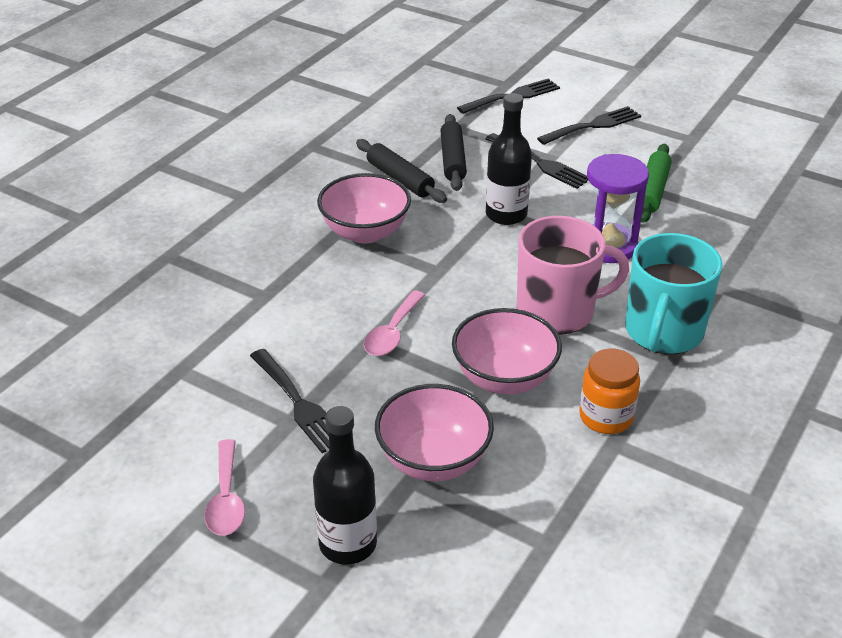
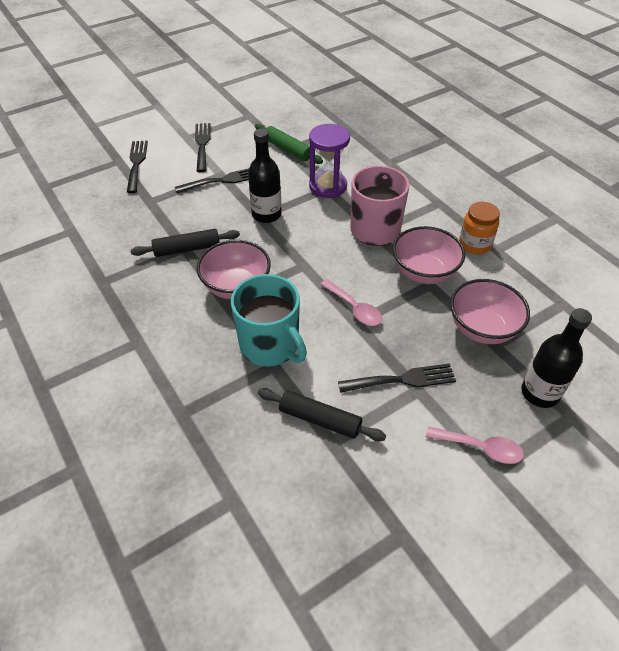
camera: 65 degrees left, 10 degrees up
(453, 160) = (186, 216): black rolling pin -> black rolling pin (320, 419)
(663, 332) = (416, 196): turquoise mug -> turquoise mug (270, 345)

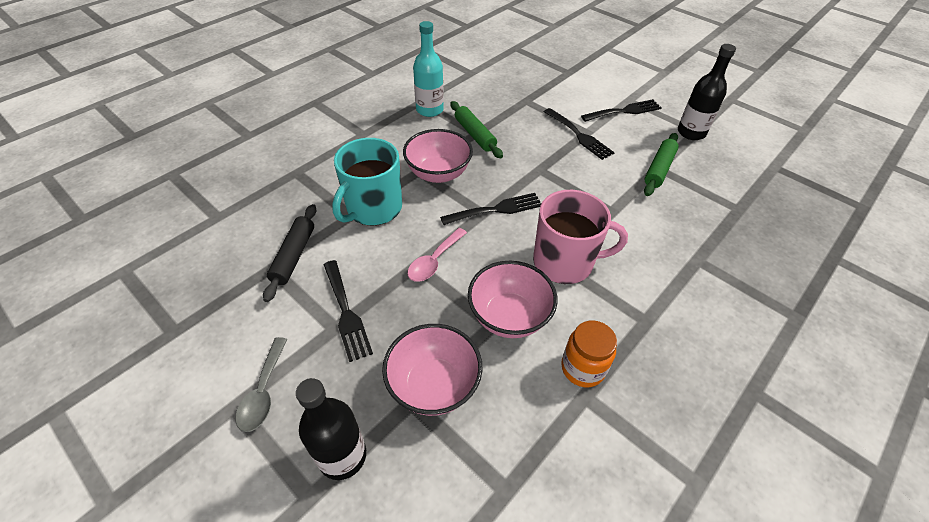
camera: 75 degrees right, 0 degrees up
(123, 277) = (429, 110): none -> turquoise bottle
(136, 163) = (571, 82): black fork -> black fork (496, 209)
(187, 249) = (475, 135): black rolling pin -> green rolling pin
(266, 214) = (544, 173): black bottle -> black bottle (691, 133)
(328, 186) = (615, 211): purple hourglass -> none
(480, 448) = (263, 392): pink spoon -> grey spoon

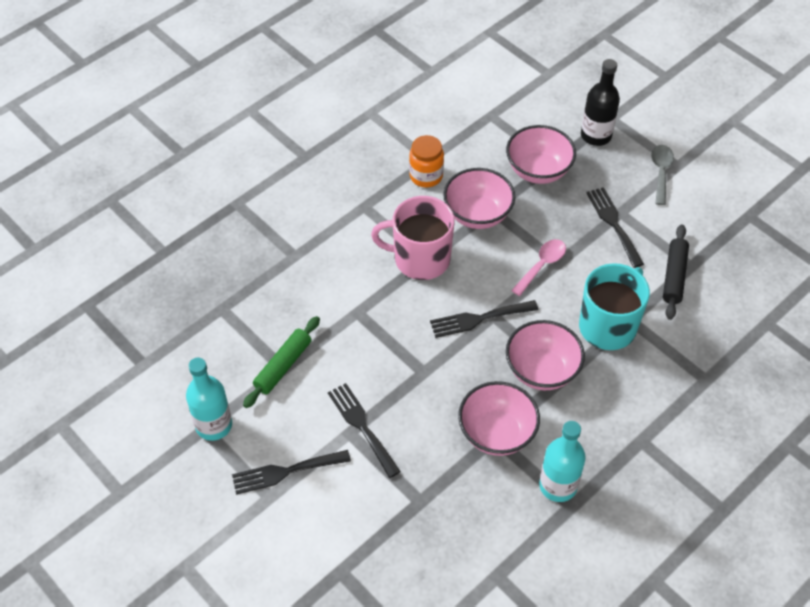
camera: 175 degrees left, 5 degrees up
(475, 135) = (497, 433): green rolling pin -> pink bowl
(691, 133) = (214, 425): black bottle -> turquoise bottle

